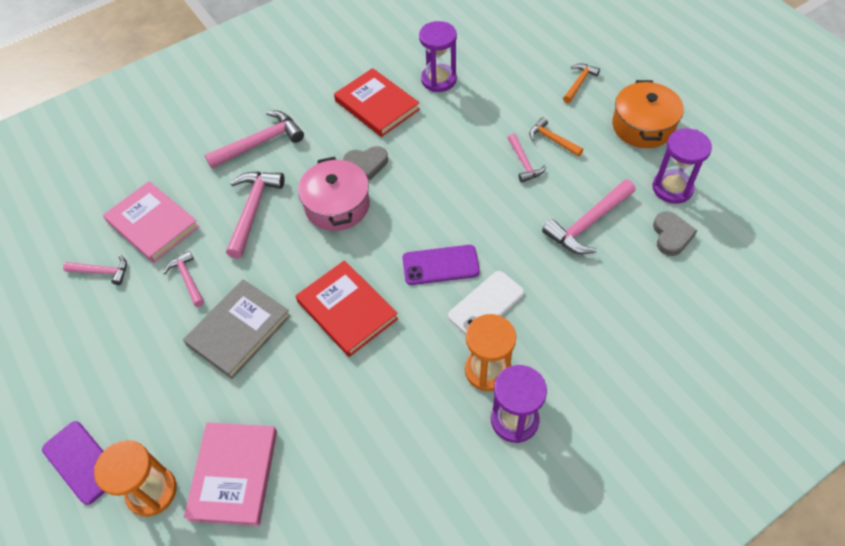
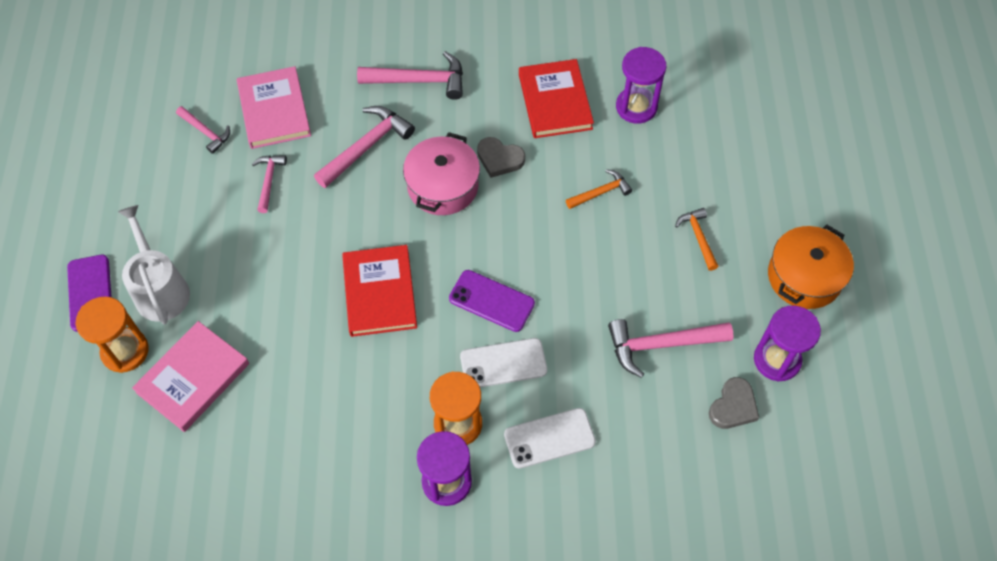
camera: 30 degrees right, 5 degrees up
(149, 419) = (160, 290): none -> white watering can
(239, 330) = (279, 255): grey book -> none
(524, 163) = (650, 246): pink hammer -> none
(564, 337) = (549, 438): none -> white phone
(579, 83) = (778, 191): orange hammer -> orange hammer (601, 192)

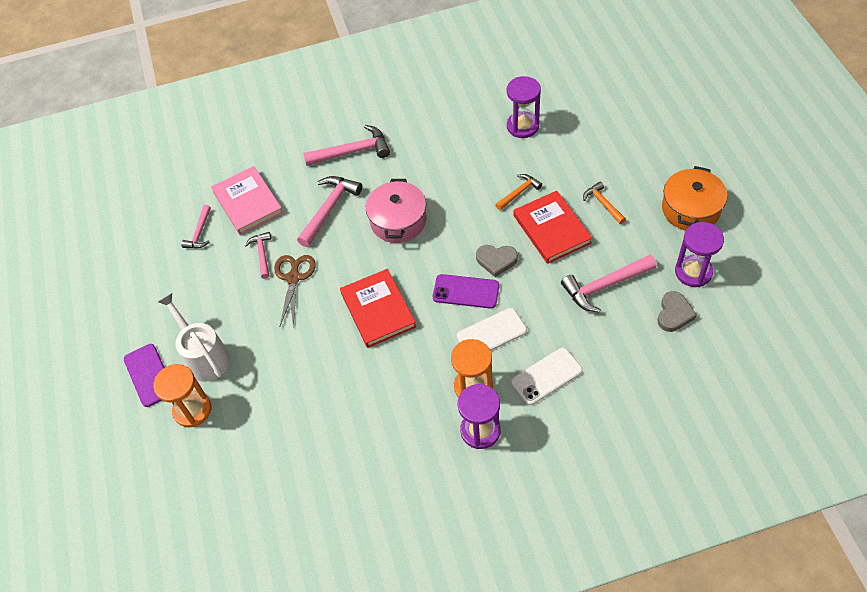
camera: 10 degrees left, 5 degrees down
(193, 378) = (254, 414): pink book -> none
(206, 132) = (199, 233): pink hammer -> pink hammer turned 75 degrees clockwise
(295, 222) = (293, 278): none -> brown scissors
(499, 159) = (434, 190): grey heart -> grey heart (496, 260)
(555, 101) = (461, 139): red book -> red book (552, 229)

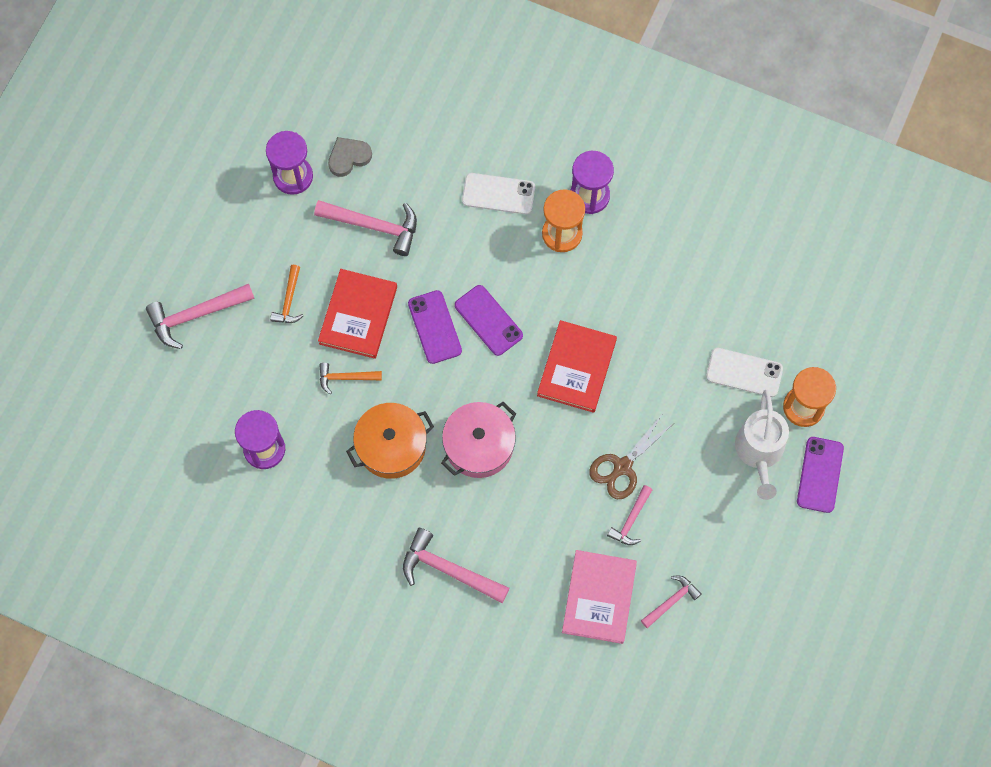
camera: 145 degrees left, 15 degrees up
(329, 209) = (529, 517): pink hammer -> pink hammer (195, 315)
(491, 333) = (504, 265): white phone -> white phone (744, 372)
(496, 260) = (435, 327): grey heart -> purple phone
(690, 209) = (226, 230): orange pot -> orange pot (391, 446)

